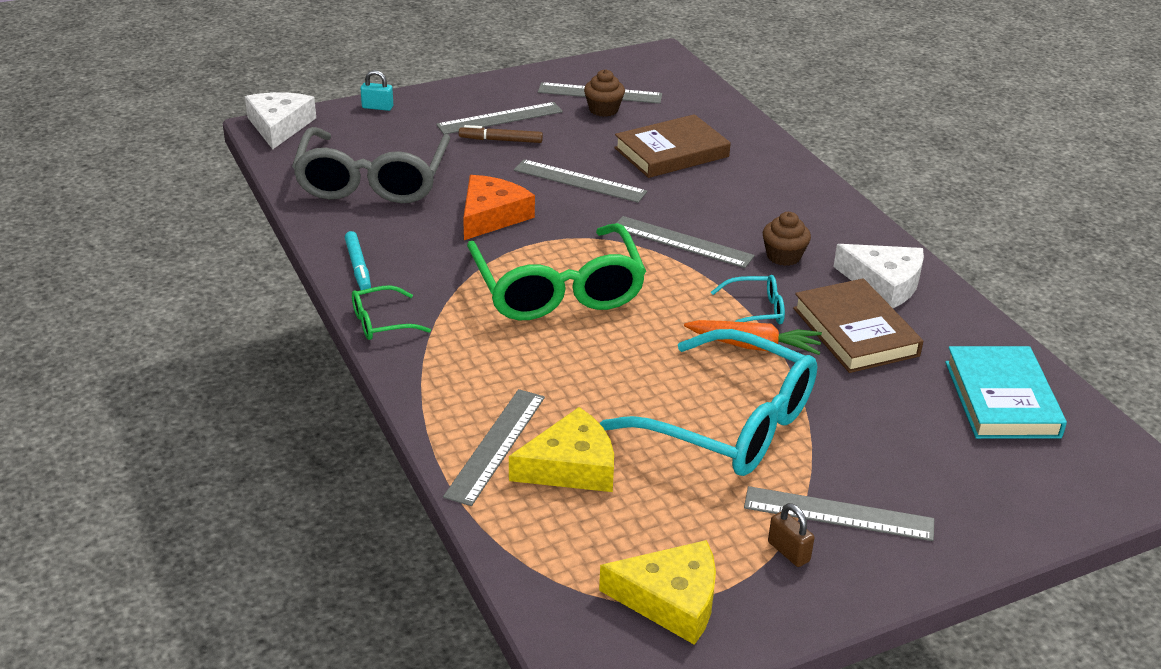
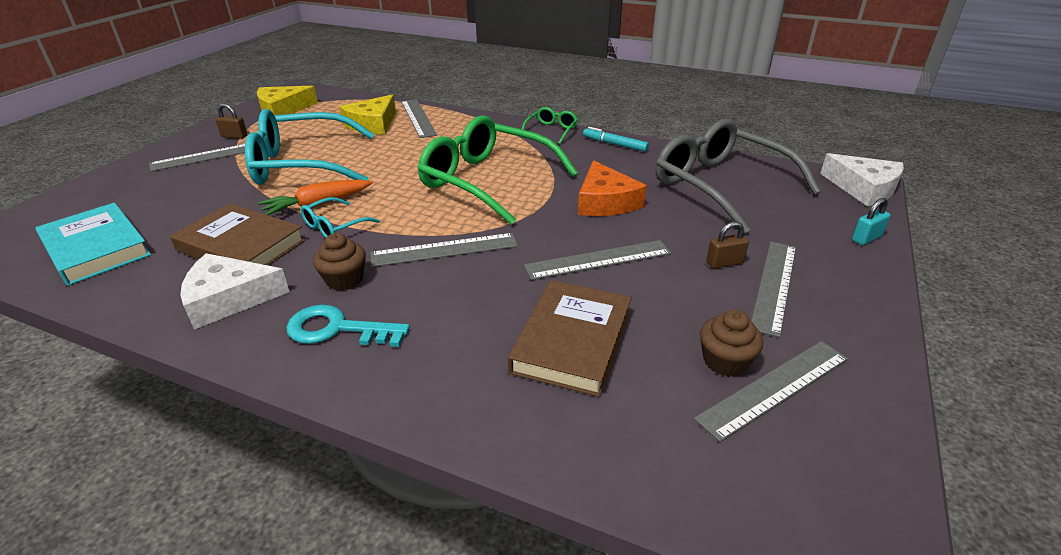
camera: 140 degrees right, 0 degrees up
(501, 140) = (724, 263): brown marker -> brown padlock
(813, 224) = (338, 329): none -> turquoise key

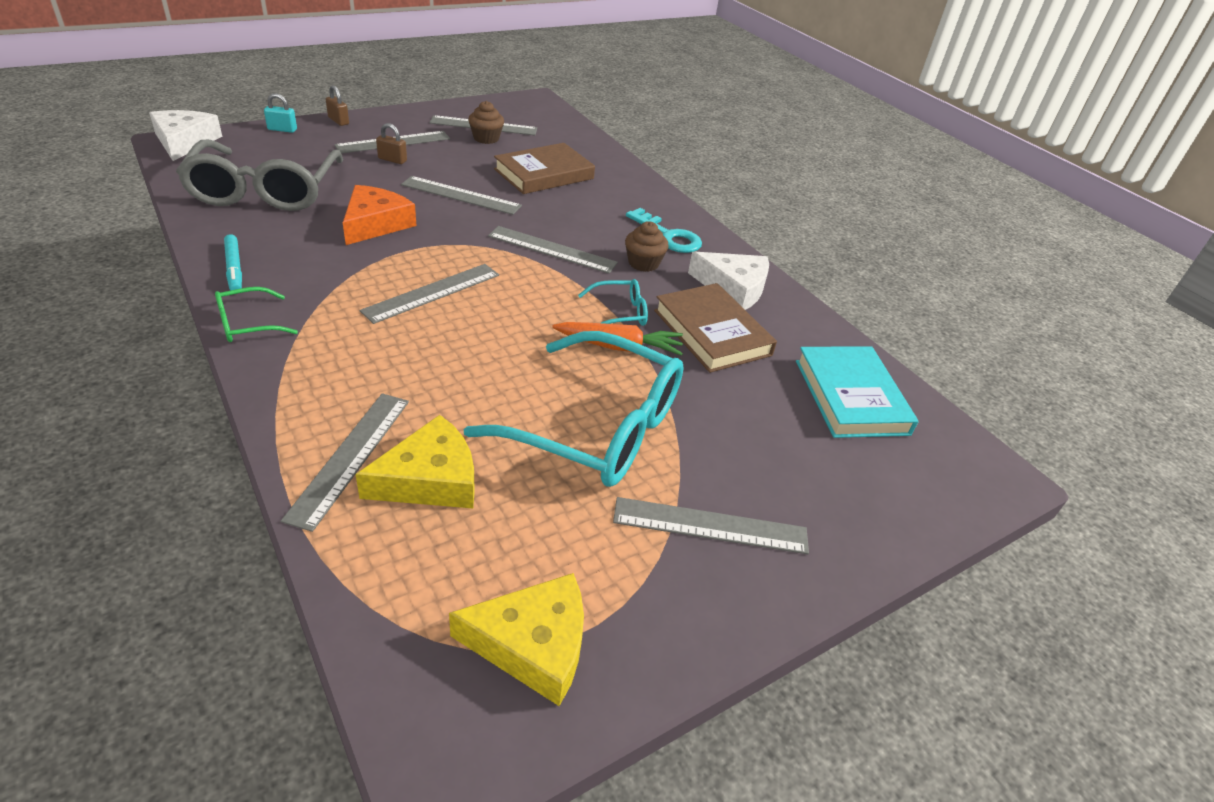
camera: 150 degrees left, 5 degrees up
(234, 136) = (661, 574): brown padlock -> brown padlock (338, 121)
(486, 181) = (432, 292): green glasses -> grey ruler

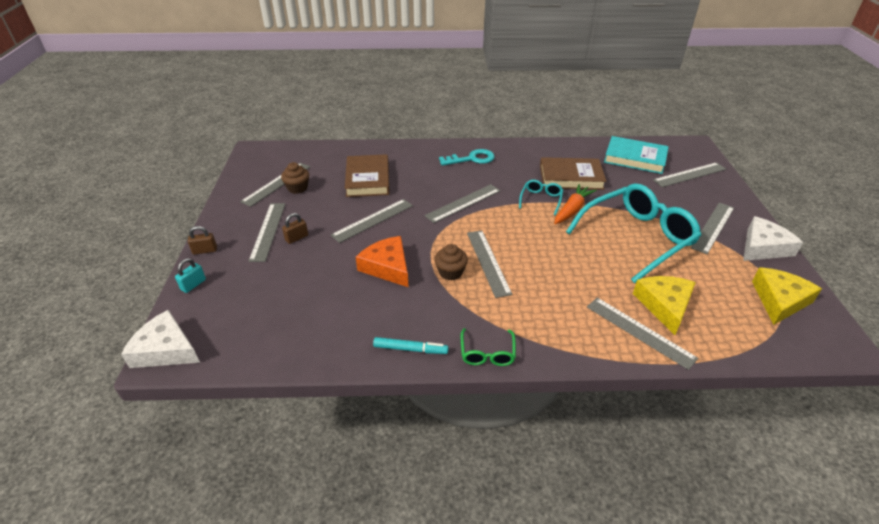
camera: 55 degrees left, 0 degrees up
(265, 191) = (299, 313): grey glasses -> none
(643, 263) = (495, 176): brown cupcake -> brown cupcake (450, 272)
(733, 288) = (534, 157): white cheese -> white cheese (763, 247)
(870, 477) = (690, 175): none -> grey ruler

